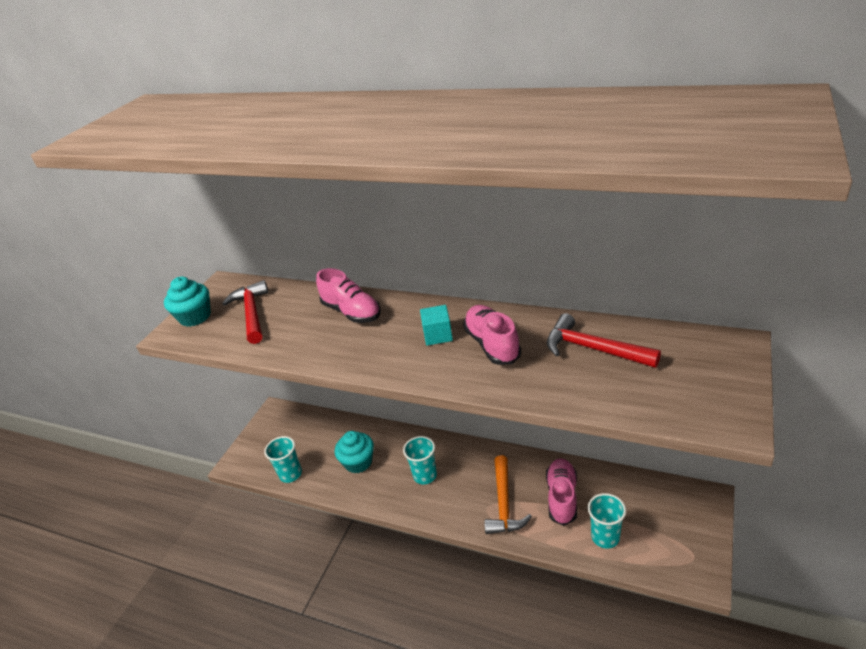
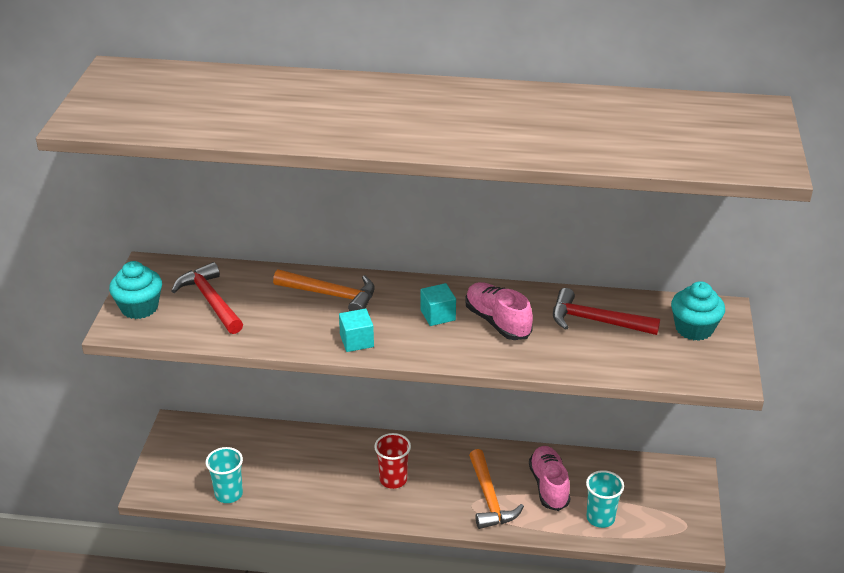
camera: 20 degrees left, 0 degrees up
(352, 312) = (331, 295): pink shoe -> orange hammer
(354, 356) = (356, 341): none -> turquoise cube
(358, 462) = (309, 473): turquoise cupcake -> turquoise cupcake (694, 329)
(425, 475) = (393, 479): turquoise cup -> red cup

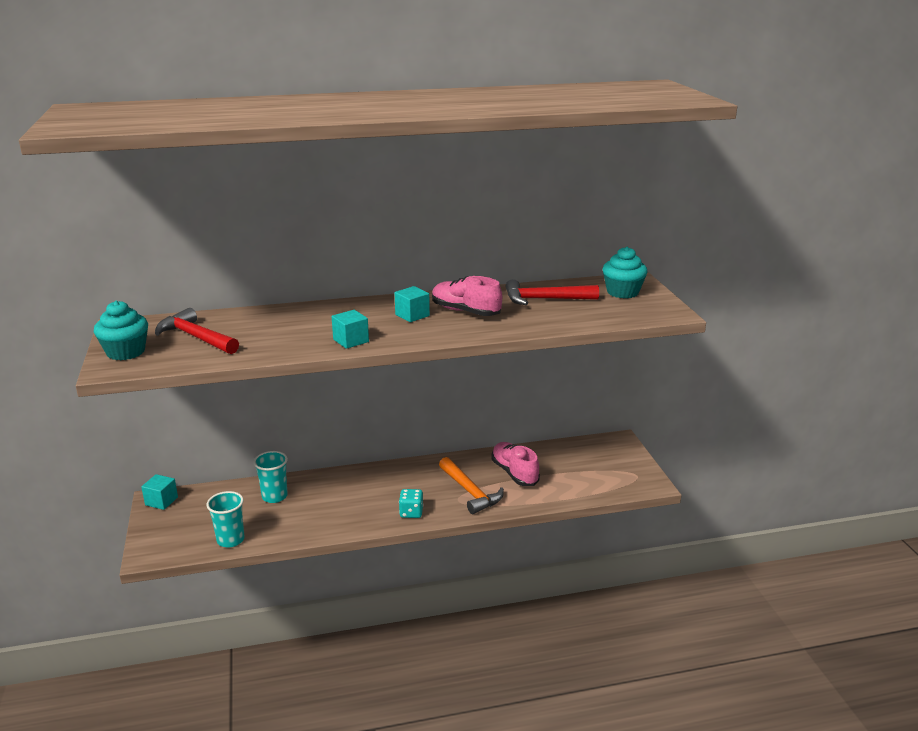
camera: 20 degrees left, 10 degrees down
(180, 428) = (161, 501): none -> turquoise cube
(331, 295) = (309, 317): orange hammer -> none
(393, 479) = (380, 497): red cup -> none
(416, 509) = (411, 512): none -> turquoise dice
(600, 518) = (568, 485): turquoise cup -> turquoise cup (274, 496)

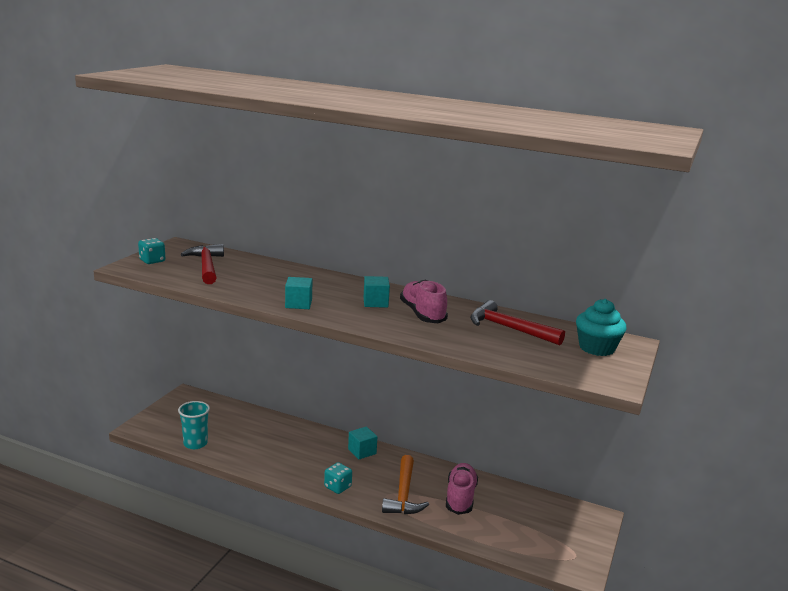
camera: 35 degrees right, 5 degrees down
(126, 352) = (152, 261): turquoise cupcake -> turquoise dice
(161, 501) = (188, 397): turquoise cube -> turquoise cube (362, 451)
(274, 496) = (259, 427): turquoise cup -> none

